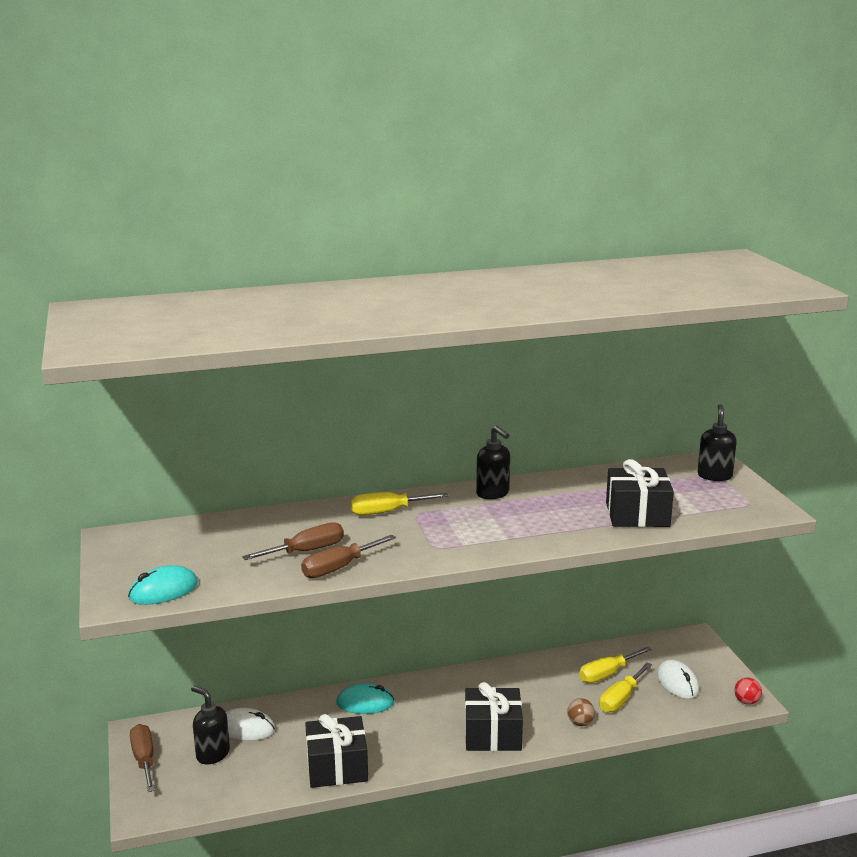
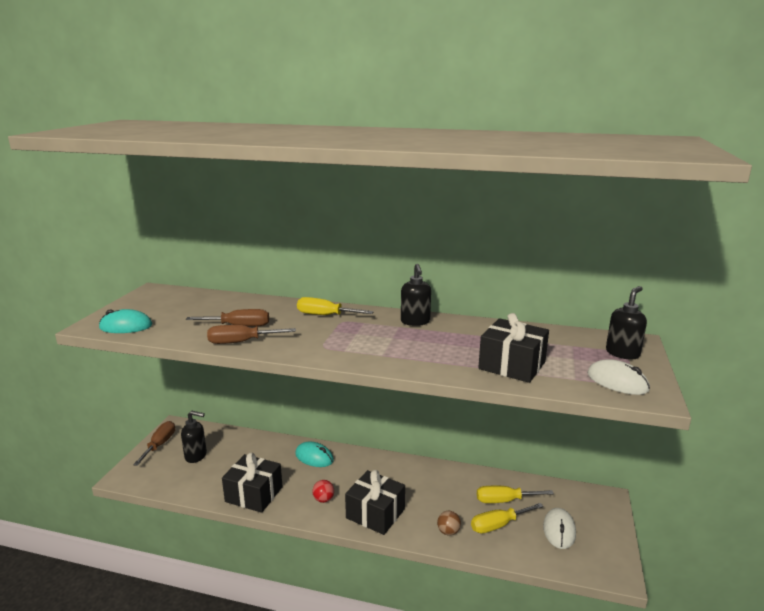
camera: 30 degrees right, 0 degrees up
(212, 754) = (196, 456): black soap dispenser -> black soap dispenser turned 120 degrees clockwise
(246, 728) = (230, 447): white mouse -> white mouse (617, 382)
(746, 702) = (611, 572): red ball -> red ball (323, 499)

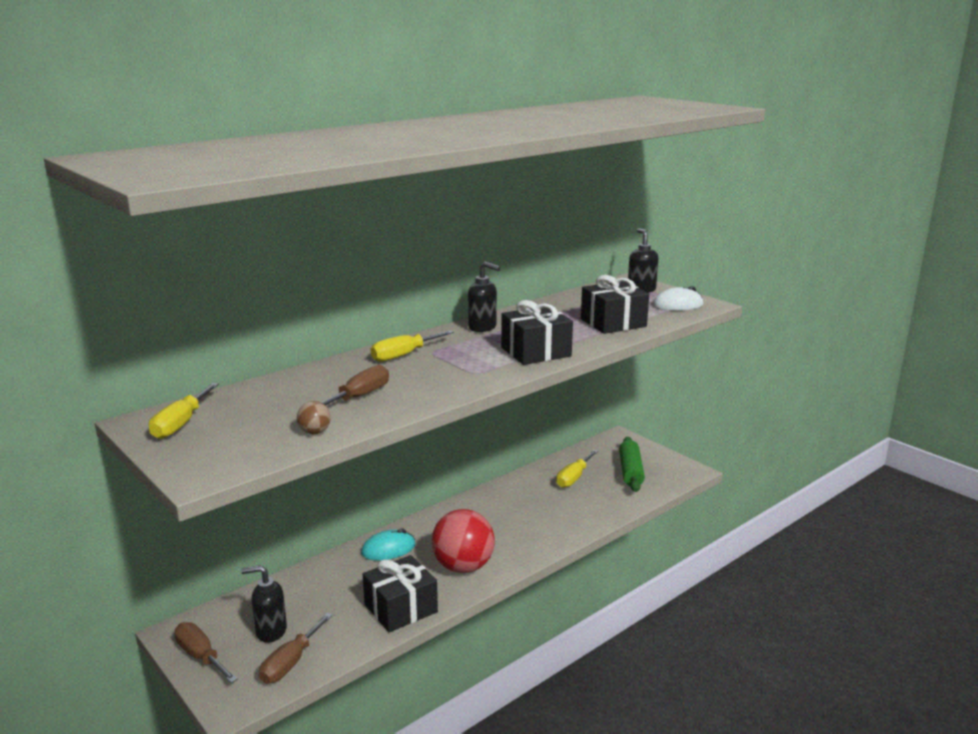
camera: 55 degrees left, 0 degrees up
(126, 326) = (243, 456): turquoise mouse -> none
(196, 456) = (270, 631): black soap dispenser -> black soap dispenser turned 135 degrees counterclockwise
(241, 342) = (403, 404): brown screwdriver -> brown screwdriver (290, 662)
(323, 499) = (463, 567): red ball -> red ball, size x2.38
(375, 513) = (517, 545): black gift -> black gift (536, 352)
(448, 532) = (580, 518): brown ball -> brown ball (315, 432)
(498, 525) = (598, 493): yellow screwdriver -> yellow screwdriver (181, 424)
(559, 530) = (631, 471): white mouse -> green rolling pin

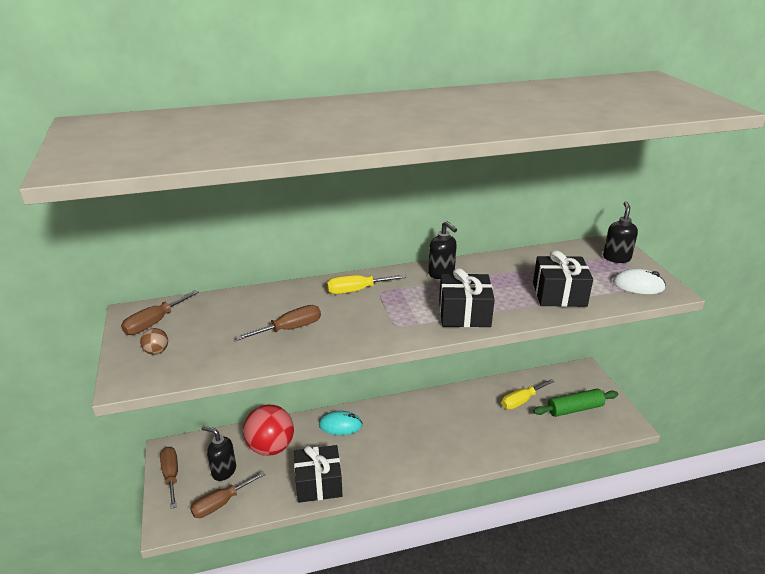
camera: 25 degrees right, 10 degrees up
(181, 424) = (154, 323): yellow screwdriver -> brown screwdriver
(315, 432) = (231, 359): brown ball -> brown ball (156, 351)
(463, 567) = (384, 461): red ball -> red ball (271, 447)
(631, 471) = (575, 409): green rolling pin -> green rolling pin turned 45 degrees clockwise

